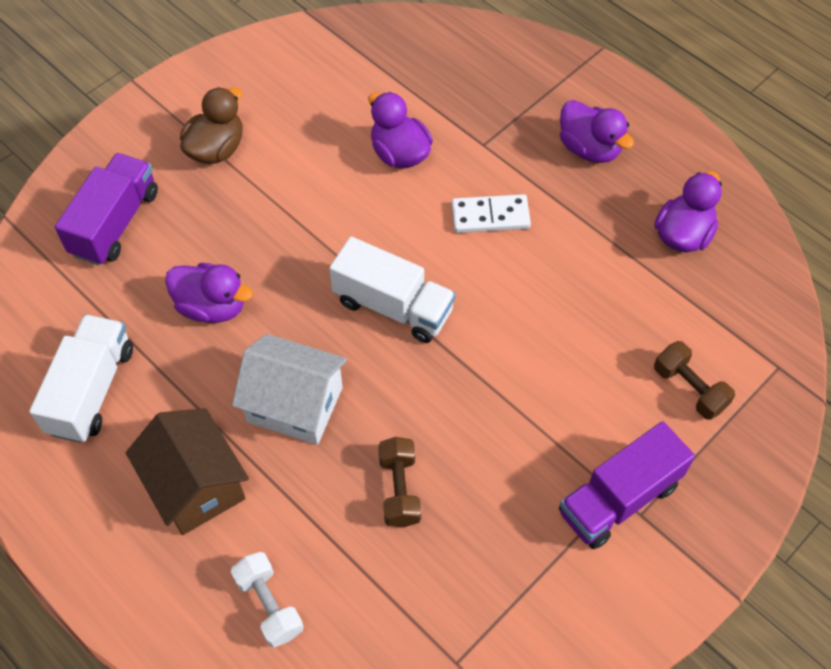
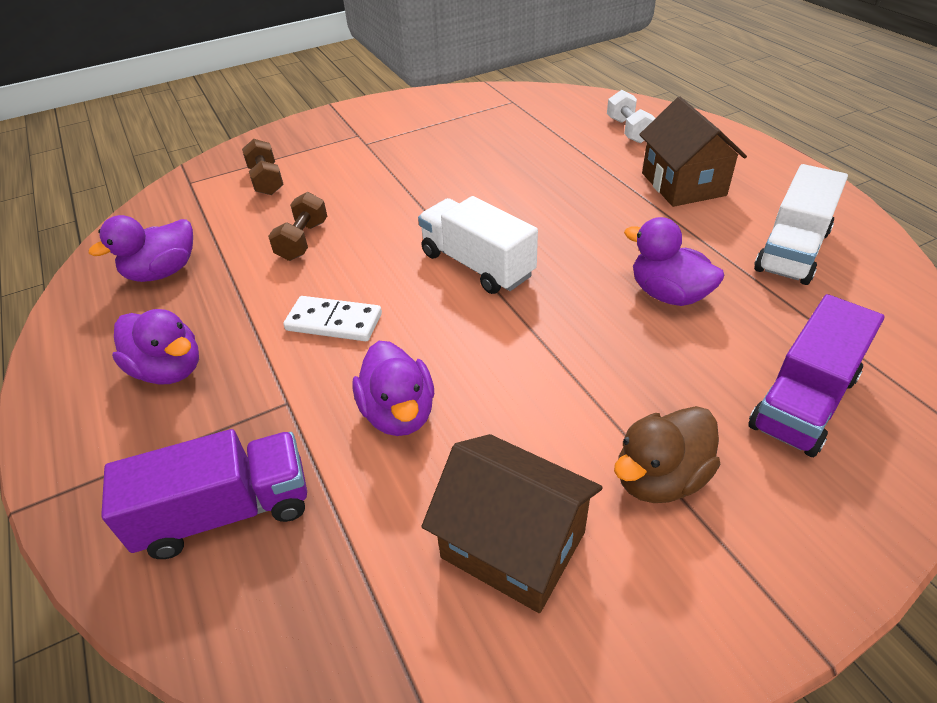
camera: 160 degrees left, 15 degrees down
(294, 404) = (592, 215): white house -> none
(299, 95) = (513, 545): none -> brown house
(399, 489) = (519, 163): brown dumbbell -> brown dumbbell (303, 240)
(589, 149) = (169, 370): purple duck -> purple duck turned 150 degrees clockwise
(619, 498) = (366, 142): purple truck -> purple truck (226, 512)

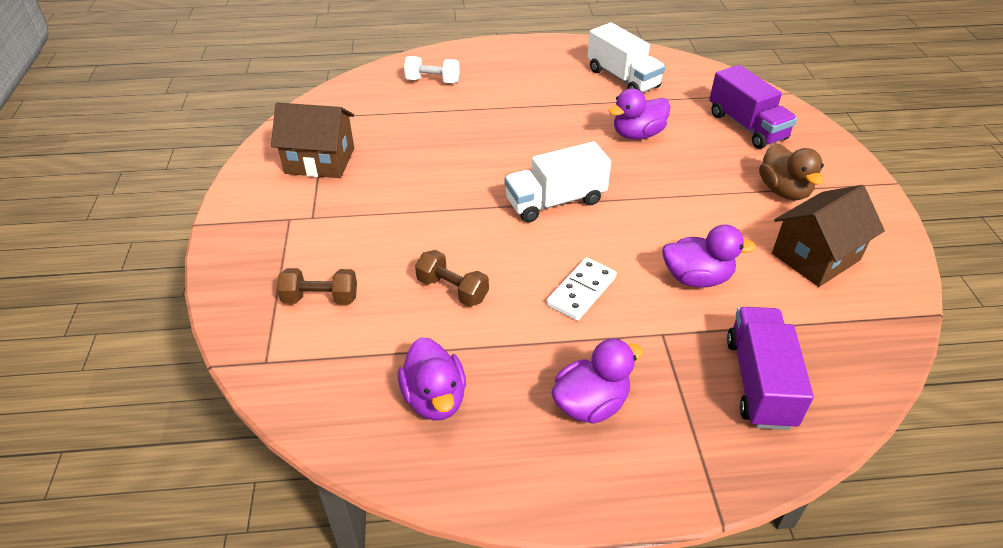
camera: 70 degrees left, 0 degrees up
(683, 184) = (524, 86): brown house -> brown house (320, 161)

